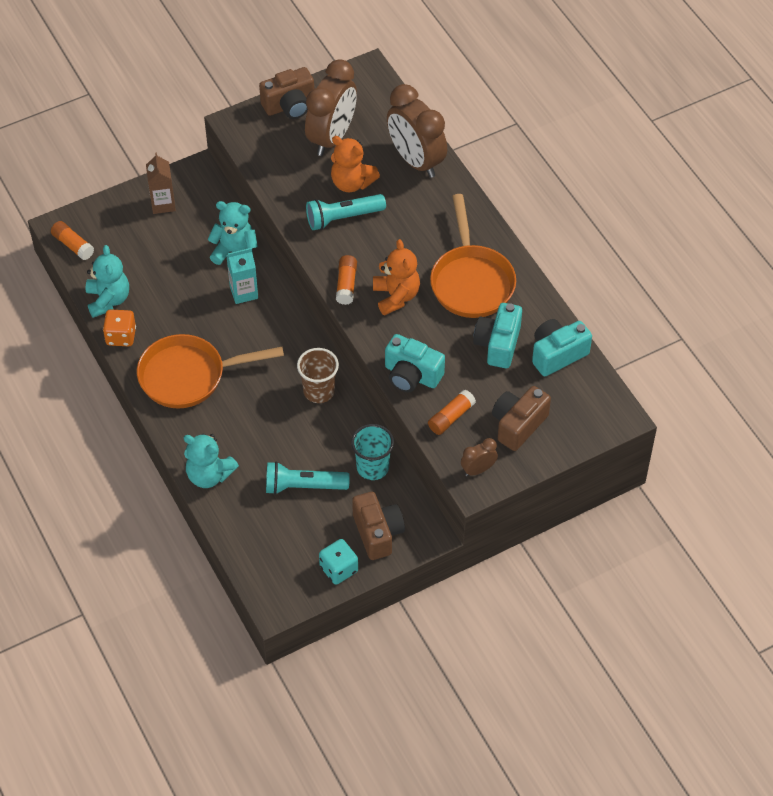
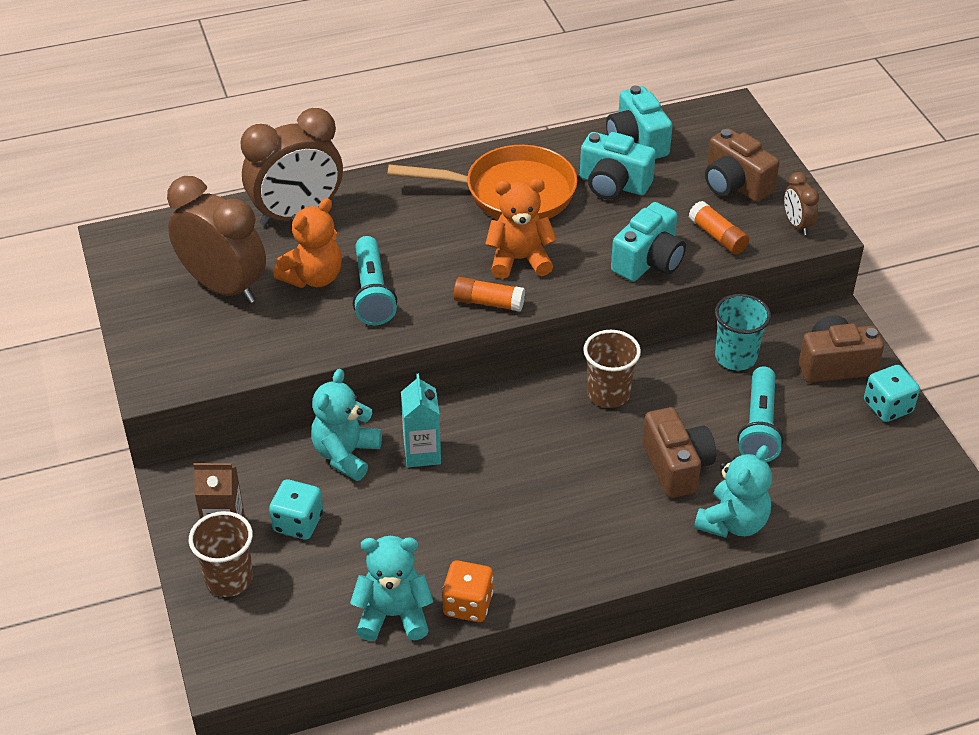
camera: 80 degrees left, 10 degrees down
(73, 245) = (269, 654): orange glue stick -> none
(125, 214) = (229, 579): none -> brown cup
(174, 239) = (298, 523): none -> turquoise dice
(189, 376) = (558, 529): orange pan -> none
(290, 106) = (145, 322): brown camera -> brown camera (676, 466)

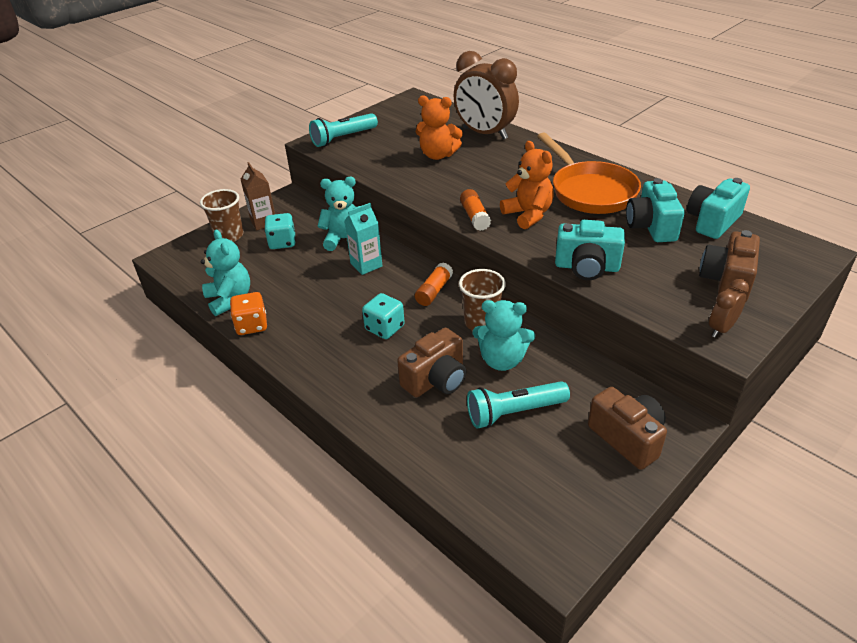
camera: 65 degrees right, 5 degrees down
(224, 287) = (404, 134): brown clock -> none
(372, 292) = (443, 176): turquoise flashlight -> turquoise flashlight (343, 138)
(717, 236) = (654, 291): orange glue stick -> orange glue stick (434, 291)
(732, 522) = (399, 429): turquoise teddy bear -> turquoise teddy bear (502, 360)
(735, 357) = (578, 375): turquoise cup -> none
(887, 407) = (608, 492): turquoise dice -> turquoise dice (384, 328)

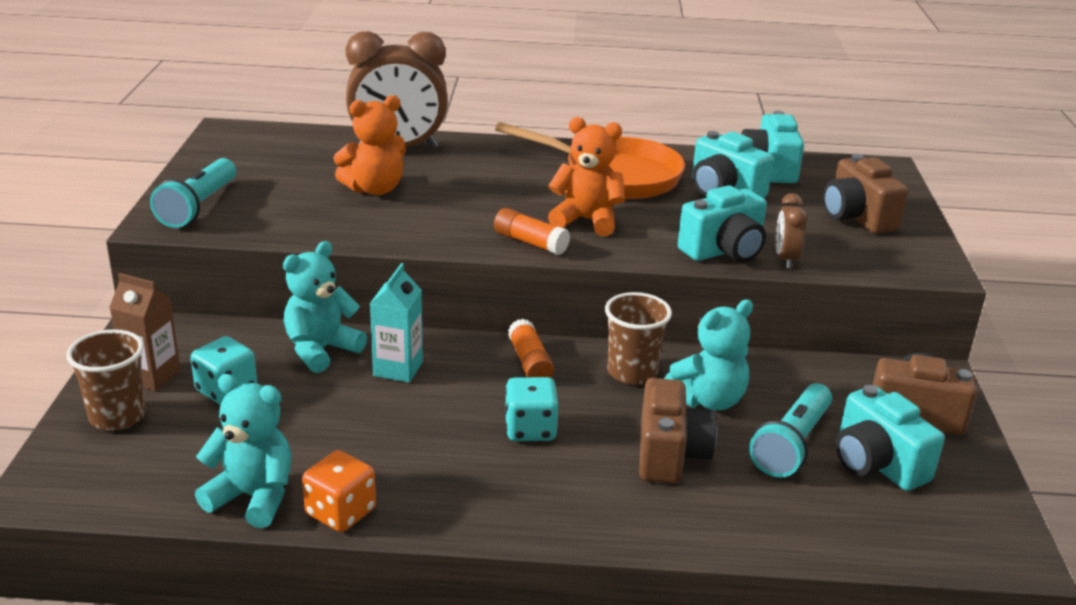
camera: 45 degrees left, 10 degrees down
(551, 453) = (876, 463): none -> turquoise camera
(721, 329) = (912, 259): brown clock -> brown clock (785, 259)

